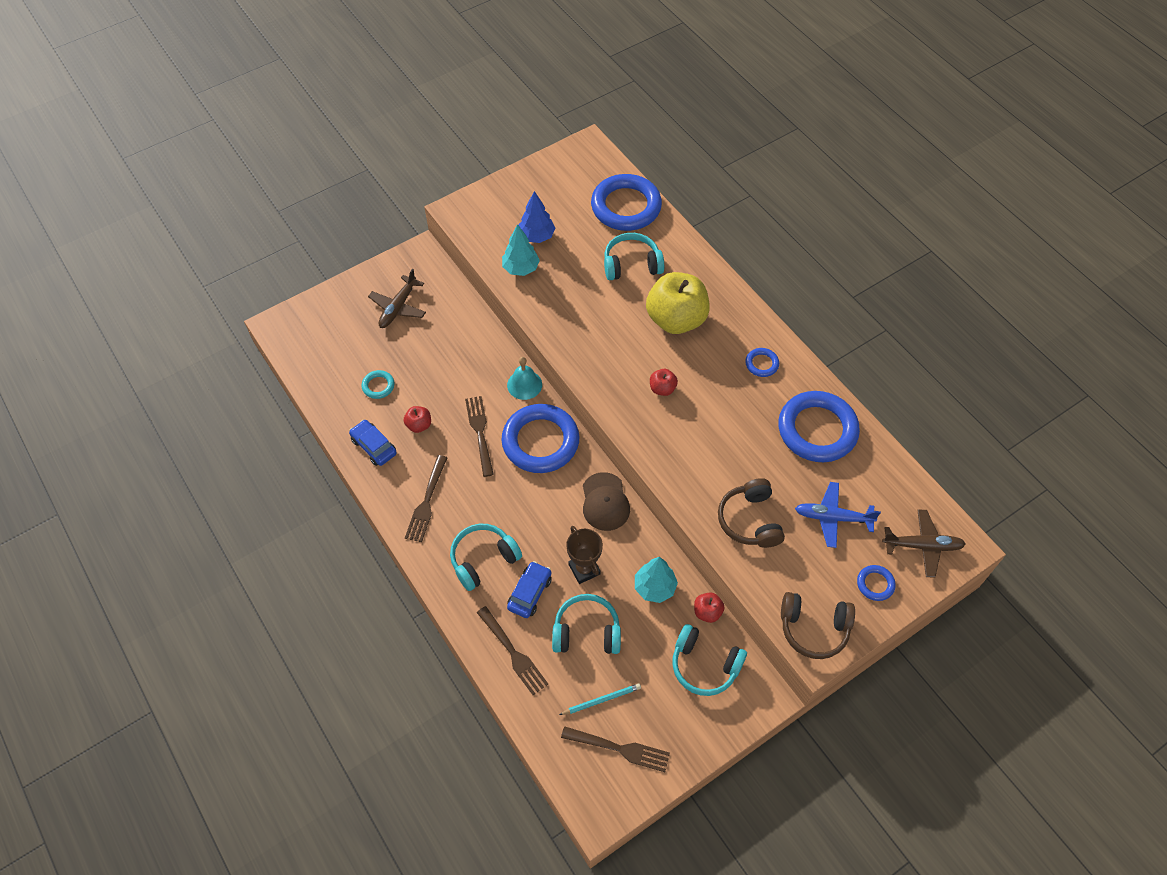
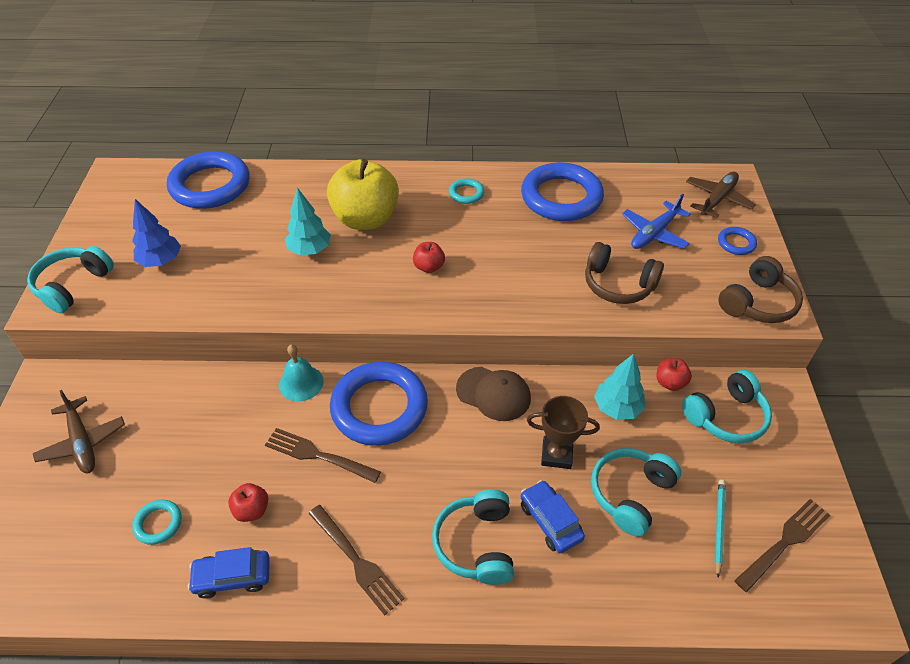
camera: 55 degrees left, 10 degrees down
(512, 652) = (613, 582): brown fork -> none
(521, 268) = (181, 293): turquoise tree -> turquoise tree (310, 250)
(631, 264) = (275, 215): turquoise headphones -> turquoise headphones (73, 285)
(761, 364) = (466, 193): blue ring -> turquoise ring

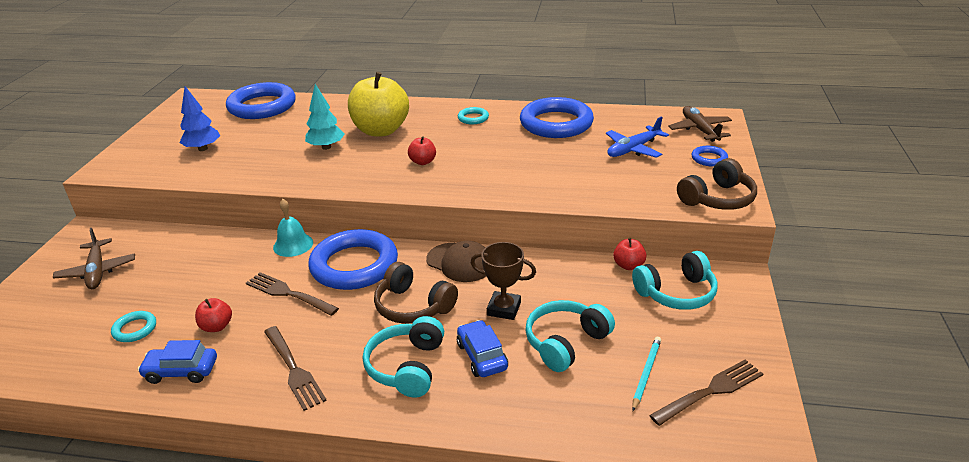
camera: 10 degrees right, 15 degrees down
(73, 285) = (127, 160): turquoise headphones -> none
(617, 408) = (572, 280): turquoise tree -> none
(618, 284) = (588, 180): brown headphones -> brown headphones (413, 306)
(717, 199) = (700, 130): brown plane -> brown plane turned 60 degrees counterclockwise

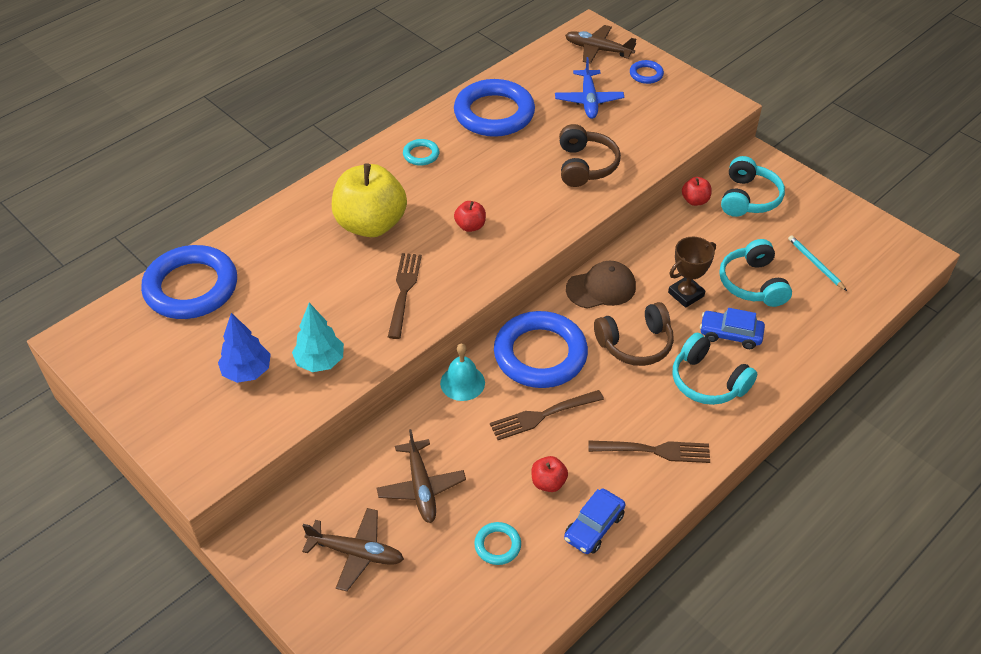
camera: 55 degrees left, 15 degrees up
(175, 271) = (421, 487): none -> brown plane
(326, 147) = (361, 276): turquoise tree -> turquoise tree (320, 362)
(710, 392) = (854, 246): brown fork -> brown fork (404, 292)
(718, 199) = (704, 107): brown headphones -> brown headphones (585, 166)

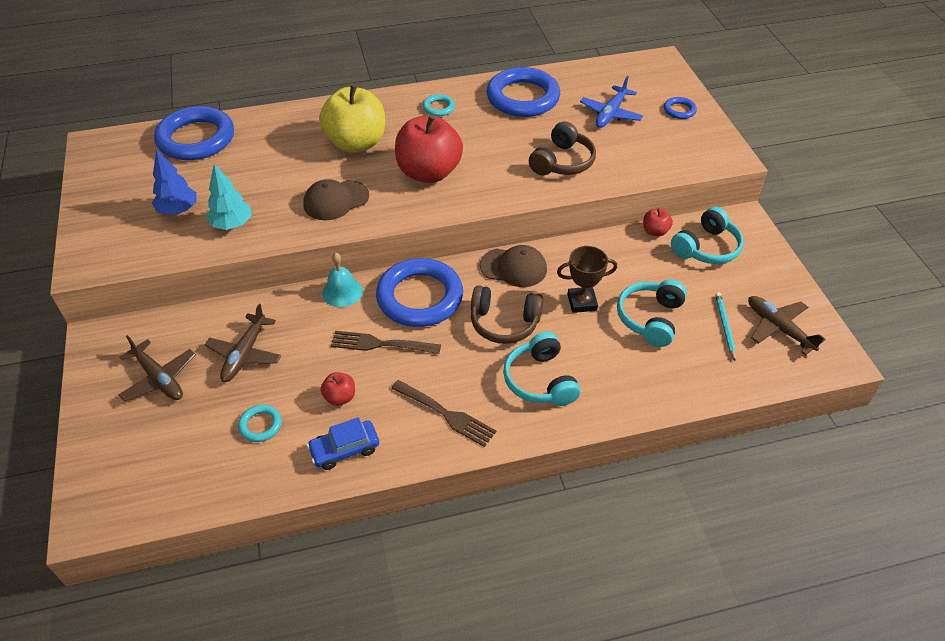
camera: 30 degrees right, 0 degrees up
(404, 292) = (336, 200): brown fork -> brown cap
(470, 226) = (429, 172): red apple -> red apple, size x2.32
(598, 50) = (653, 79): brown plane -> brown plane (779, 328)
(730, 334) = (593, 351): blue car -> none

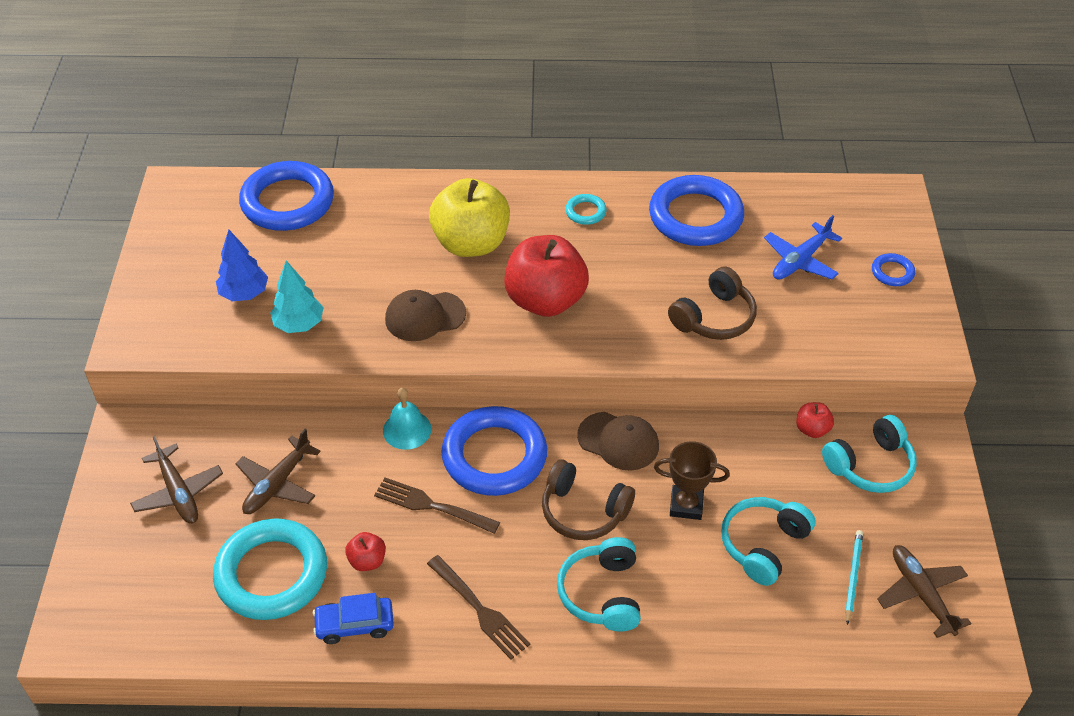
camera: 15 degrees right, 0 degrees up
(260, 425) = (272, 574): turquoise ring -> turquoise ring, size x2.29

